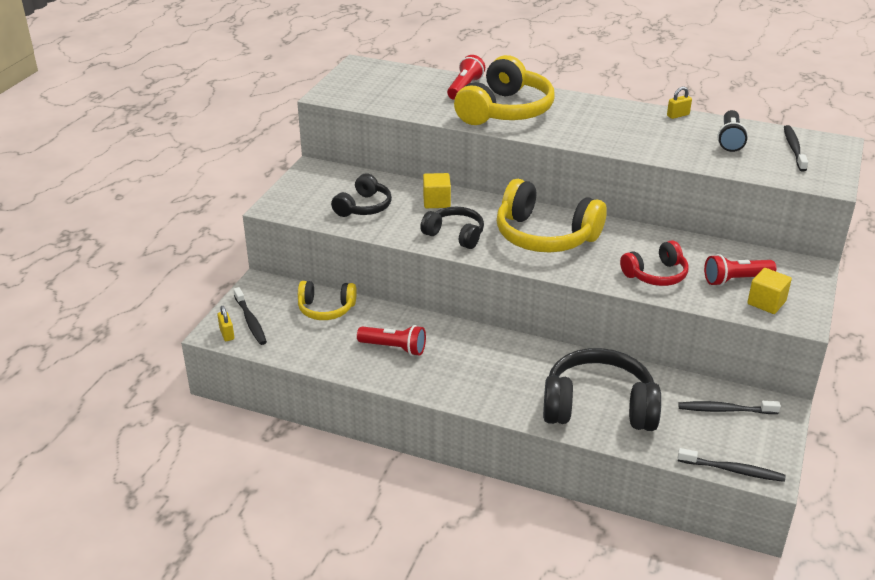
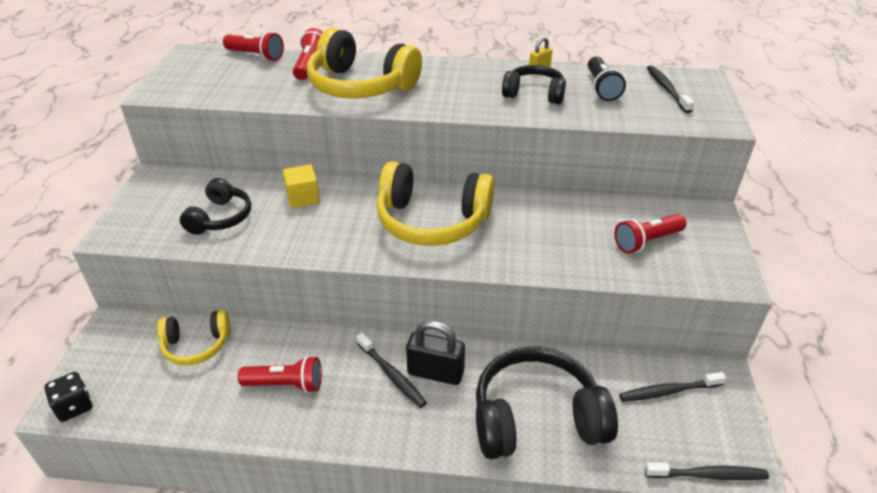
camera: 15 degrees left, 5 degrees up
(227, 334) = (74, 406): yellow padlock -> black dice
(250, 321) = (104, 381): black toothbrush -> black toothbrush (391, 375)
(417, 73) = (256, 56): none -> red flashlight
(455, 235) = (332, 237): black headphones -> black headphones (534, 94)
(505, 111) = (360, 86): yellow headphones -> yellow headphones turned 105 degrees clockwise
(522, 361) = (435, 373): none -> black padlock
(656, 275) = (564, 250): red headphones -> none
(766, 302) = (689, 264): yellow cube -> none

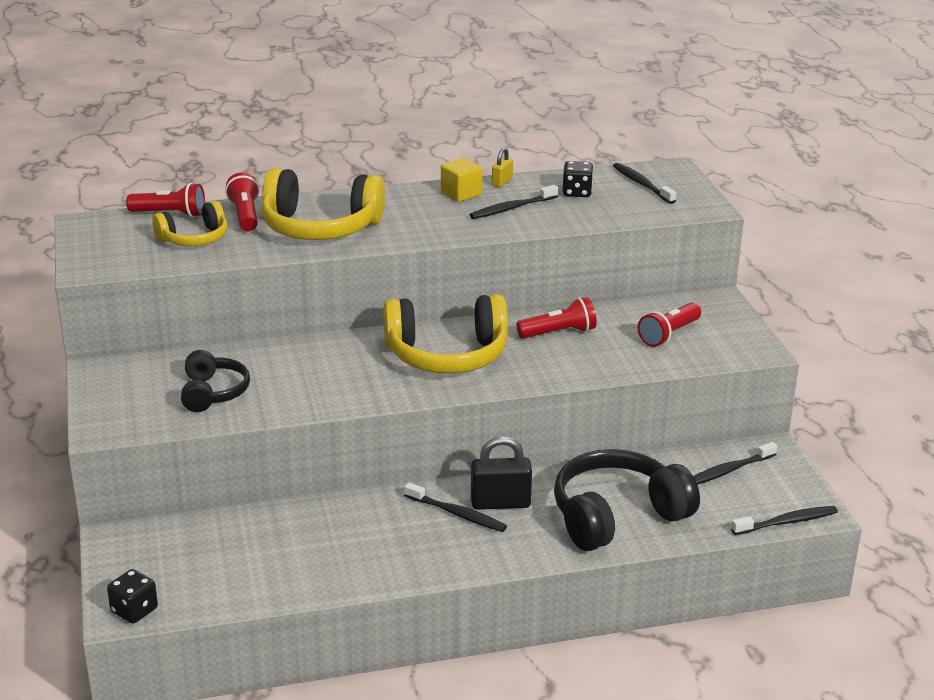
camera: 20 degrees left, 10 degrees down
(196, 345) = (228, 534): yellow headphones -> yellow headphones (194, 239)
(285, 384) = (352, 544): red flashlight -> red flashlight (559, 333)
(303, 197) = (291, 359): yellow cube -> yellow cube (461, 194)
(534, 94) = (512, 208): black headphones -> black toothbrush
(601, 88) = (577, 192): black flashlight -> black dice

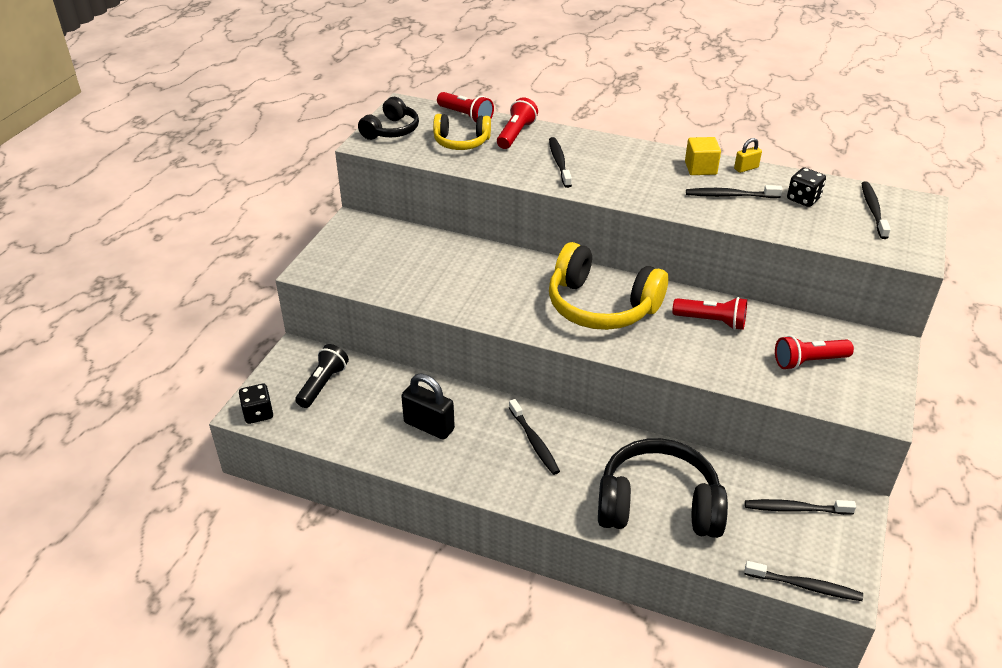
camera: 35 degrees right, 10 degrees up
(181, 555) = (323, 384): none -> black flashlight
(213, 393) = (406, 270): black headphones -> black headphones (391, 130)
(320, 227) = (559, 162): yellow headphones -> black toothbrush
(500, 503) = (575, 448): black padlock -> black padlock (429, 426)

